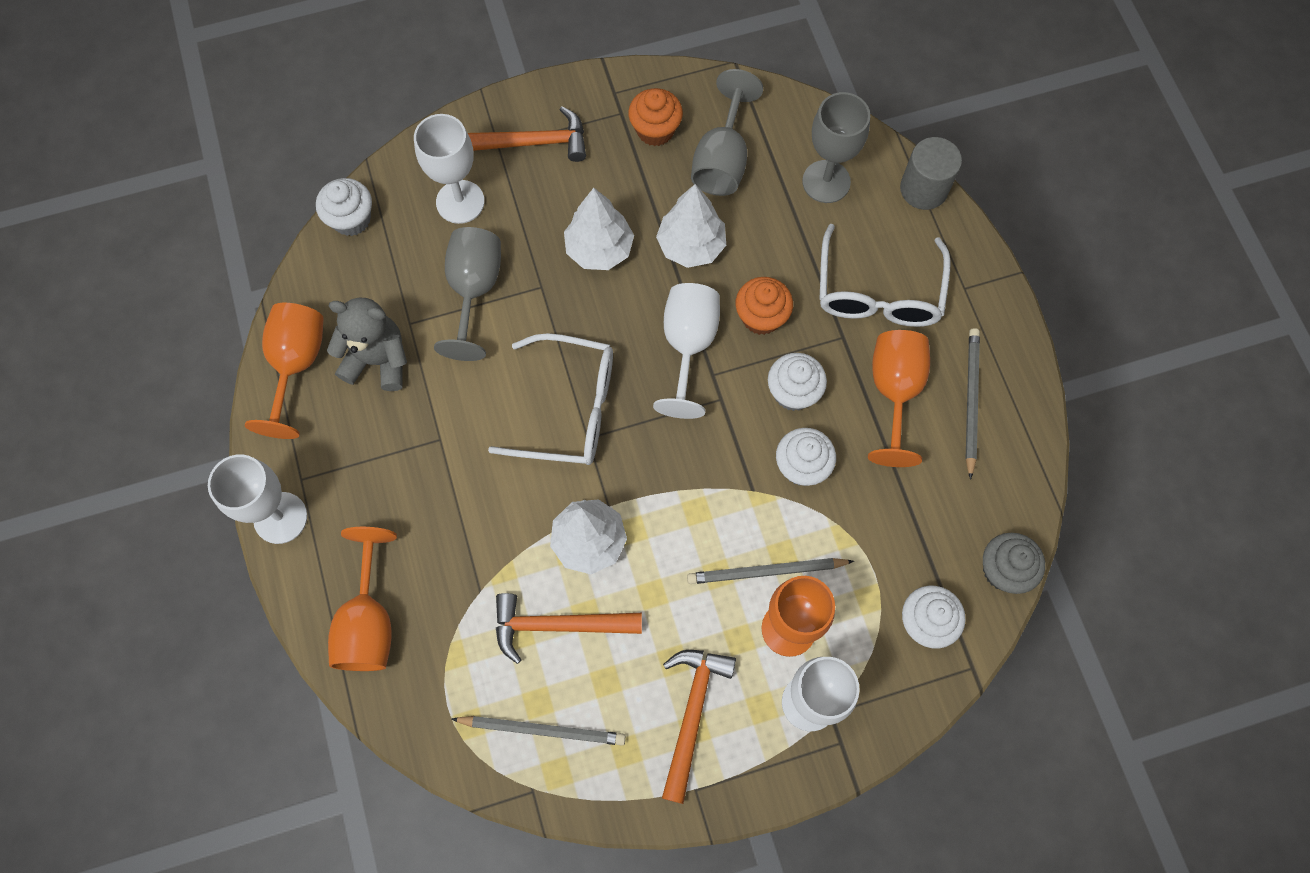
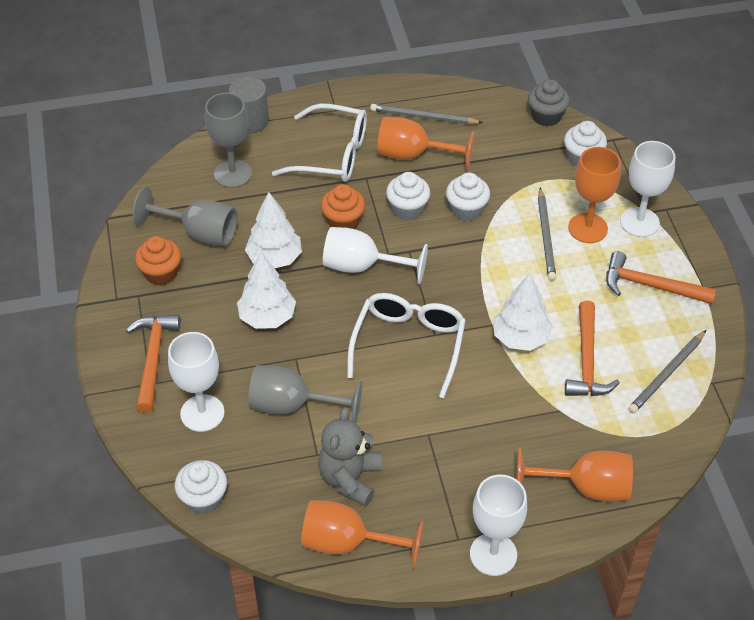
camera: 85 degrees left, 20 degrees down
(542, 730) = (667, 374): grey pencil -> grey pencil turned 150 degrees counterclockwise

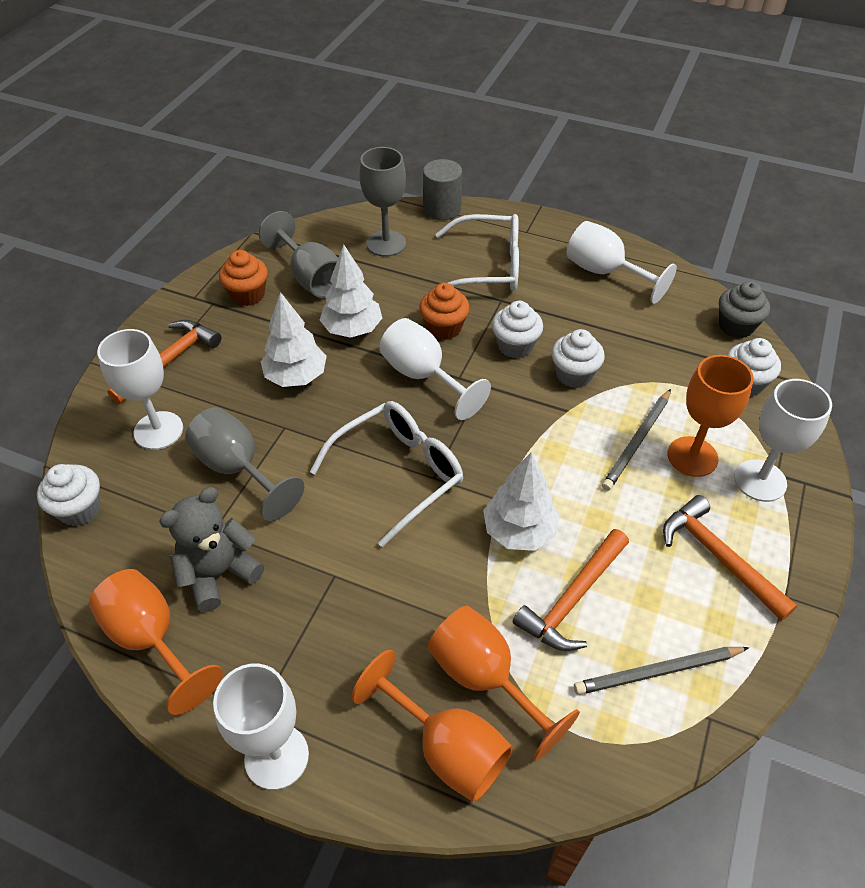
camera: 35 degrees right, 0 degrees up
(332, 155) = (488, 267): white glasses -> white glasses turned 45 degrees counterclockwise
(413, 155) = (564, 300): orange goblet -> orange goblet (485, 678)
(423, 117) = (605, 272): grey pencil -> white goblet

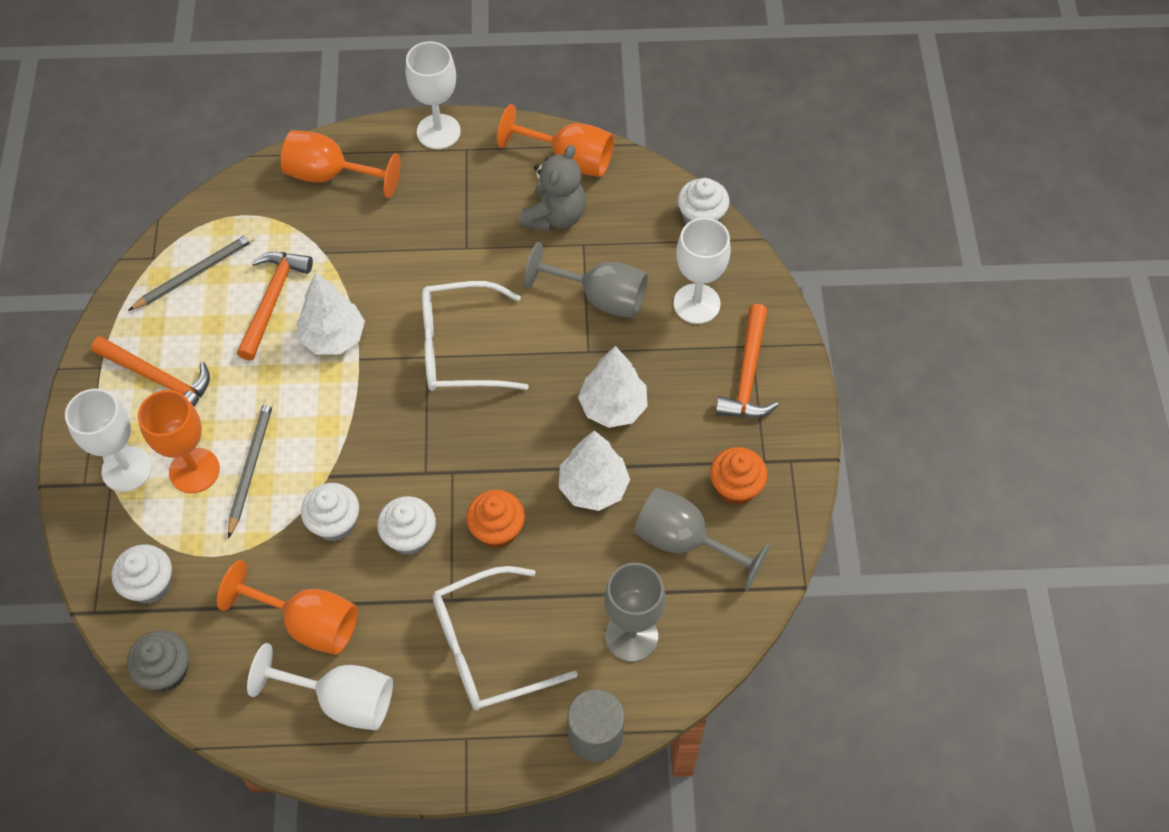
camera: 155 degrees right, 10 degrees up
(399, 473) = (459, 348): white glasses -> white glasses turned 60 degrees clockwise
(423, 376) = (488, 458): white goblet -> none
(485, 678) = (320, 223): orange goblet -> orange goblet (308, 623)

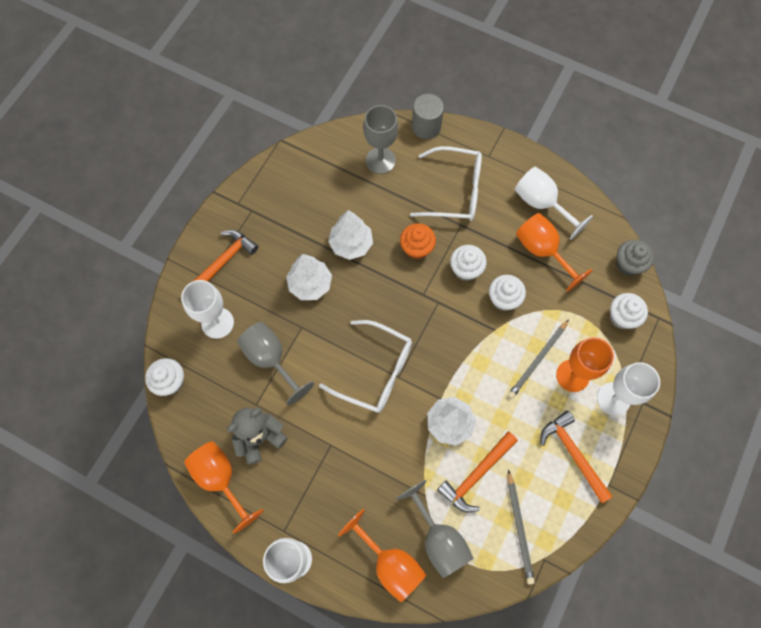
camera: 150 degrees left, 10 degrees up
(195, 273) = (519, 528): grey pencil -> grey pencil turned 90 degrees counterclockwise
(684, 541) = (323, 191): grey goblet -> grey goblet (439, 539)
(735, 487) = (277, 204): orange cupcake -> none

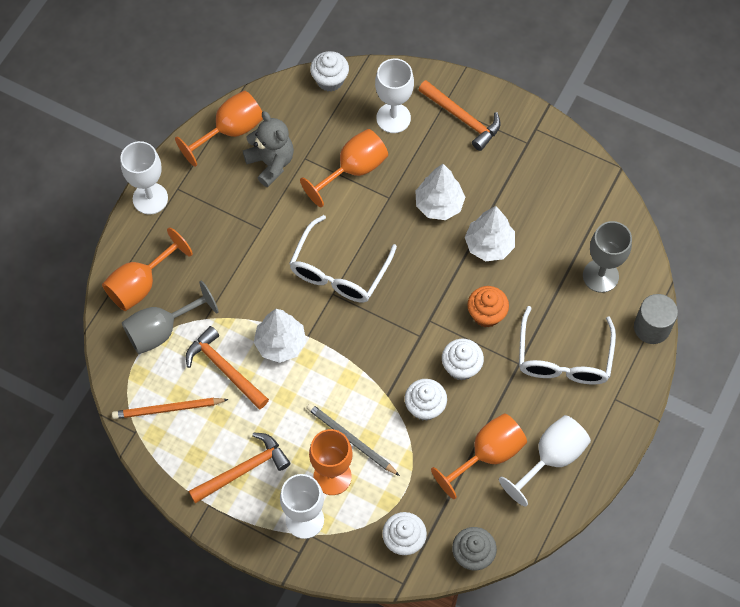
camera: 90 degrees right, 5 degrees down
(271, 359) = (353, 170): grey goblet -> orange goblet
(519, 528) = (168, 409): grey pencil -> orange pencil

